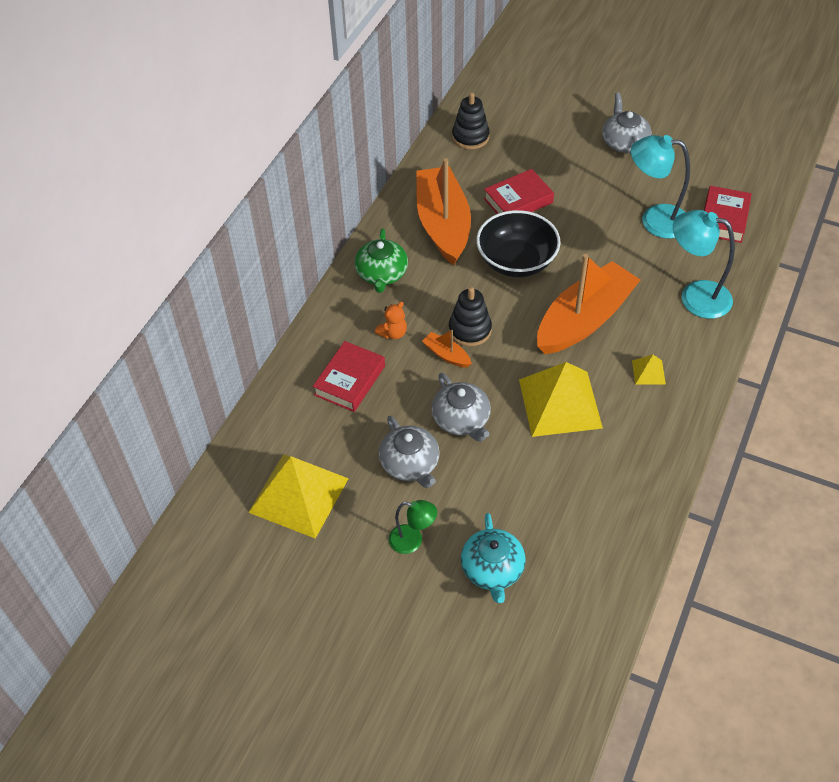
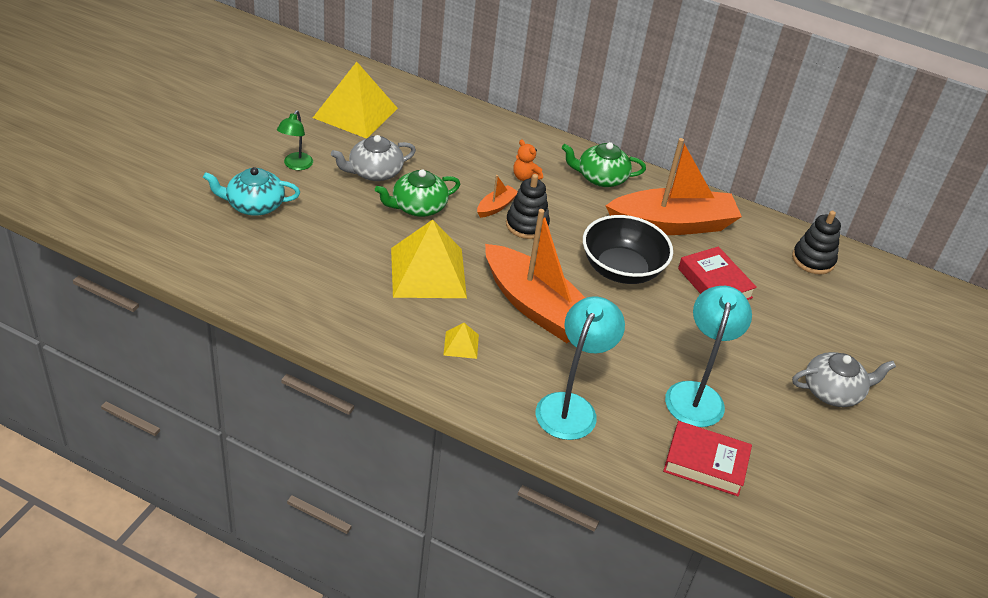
camera: 85 degrees right, 10 degrees down
(350, 380) = (471, 148): red book -> none
(461, 419) = (418, 207): grey teapot -> green teapot

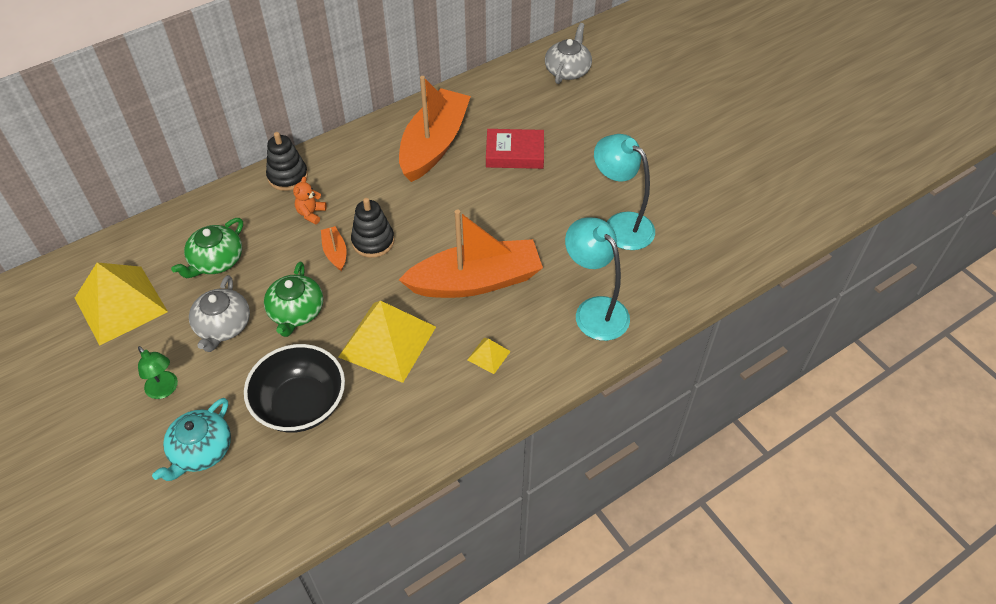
camera: 55 degrees left, 10 degrees up
(525, 177) = (311, 213): orange teddy bear -> orange teddy bear turned 120 degrees clockwise
(600, 178) = (348, 162): green teapot -> green teapot (216, 261)
(621, 269) = (465, 203): black bowl -> black bowl (301, 404)
(705, 463) = (687, 254): red book -> none
(813, 260) = (524, 83): black stacking toy -> black stacking toy (288, 176)
(833, 391) = (656, 145): grey teapot -> grey teapot (568, 70)

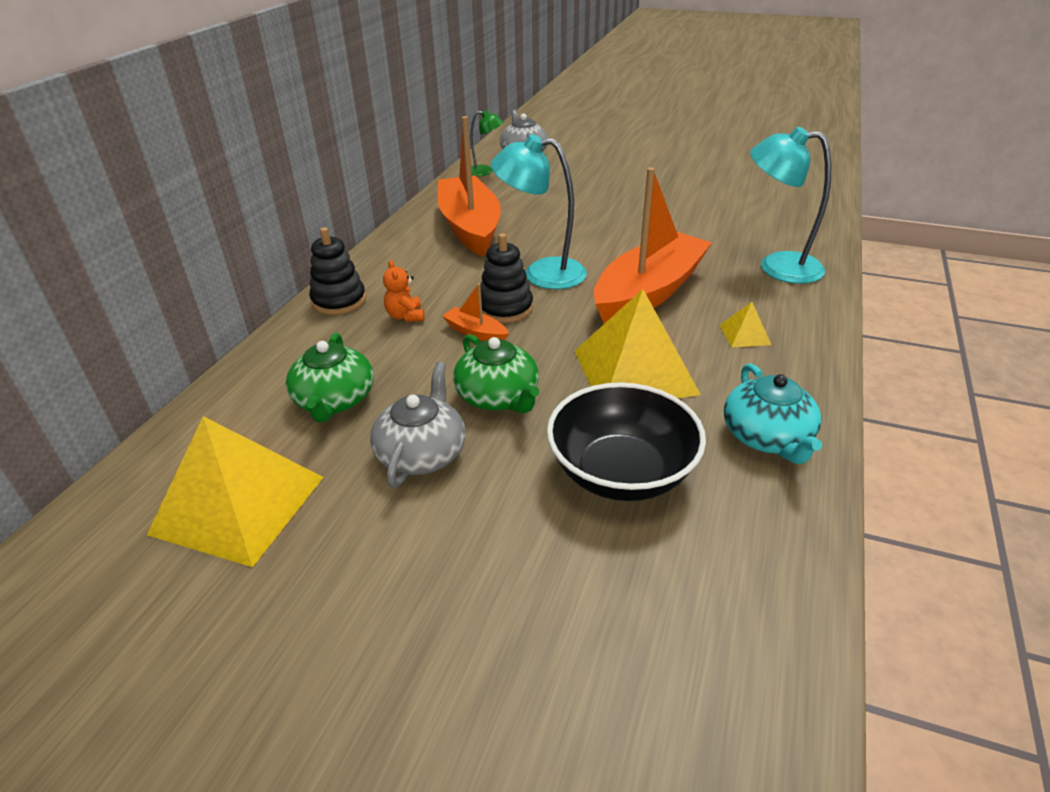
camera: 35 degrees left, 15 degrees down
(165, 390) = (421, 559): green lamp -> green lamp (485, 171)
(201, 450) = (562, 596): turquoise teapot -> turquoise teapot (767, 437)
(223, 326) = (422, 453): grey teapot -> grey teapot turned 135 degrees counterclockwise
(515, 153) = (553, 207): red book -> none
(620, 225) = (708, 213): turquoise lamp -> turquoise lamp (541, 273)

